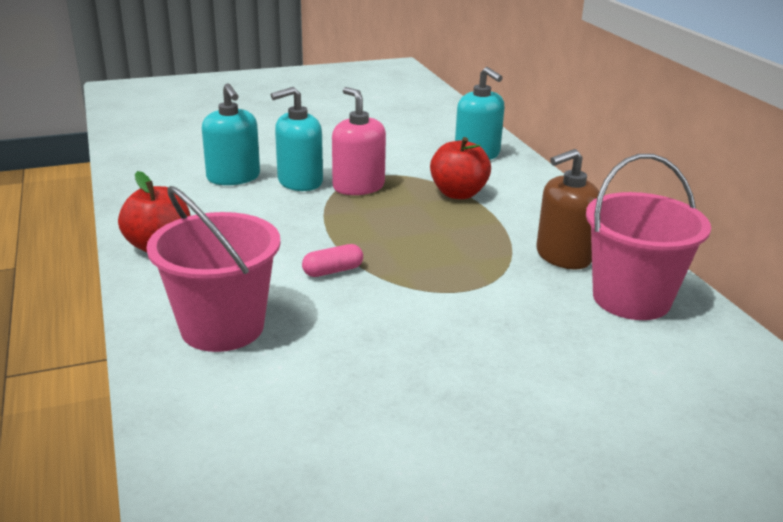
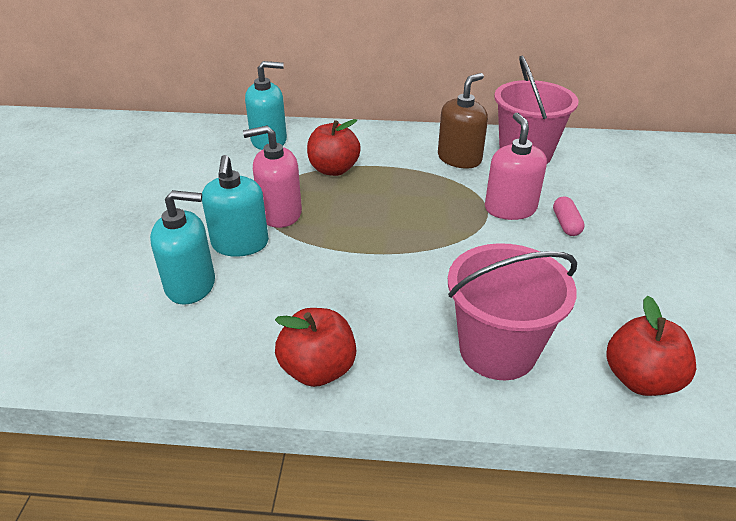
camera: 65 degrees left, 10 degrees up
(217, 424) = (640, 379): none -> red apple
(333, 271) = (429, 265): pink capsule -> pink capsule (566, 224)
(484, 304) = (510, 208): none -> pink soap dispenser
(563, 256) = (459, 159): brown soap dispenser -> brown soap dispenser turned 135 degrees counterclockwise

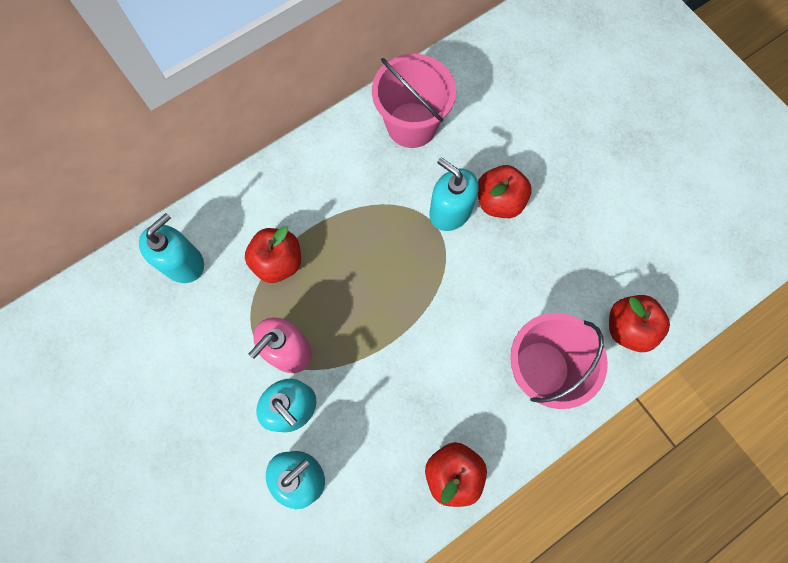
camera: 40 degrees left, 35 degrees up
(459, 159) = (366, 170): brown soap dispenser -> none
(510, 208) = (450, 211): pink soap dispenser -> turquoise soap dispenser
(566, 224) = (499, 201): pink capsule -> red apple

